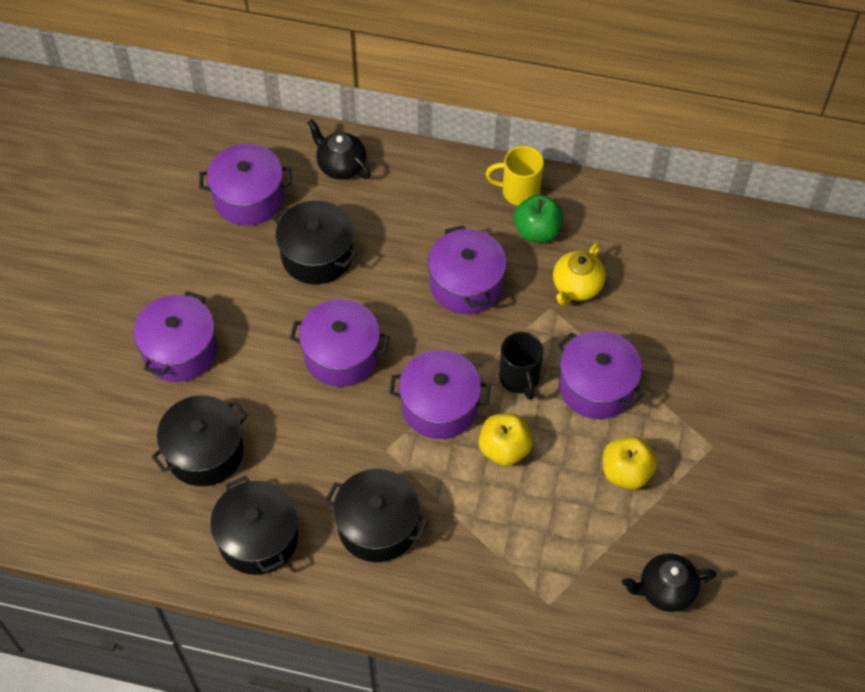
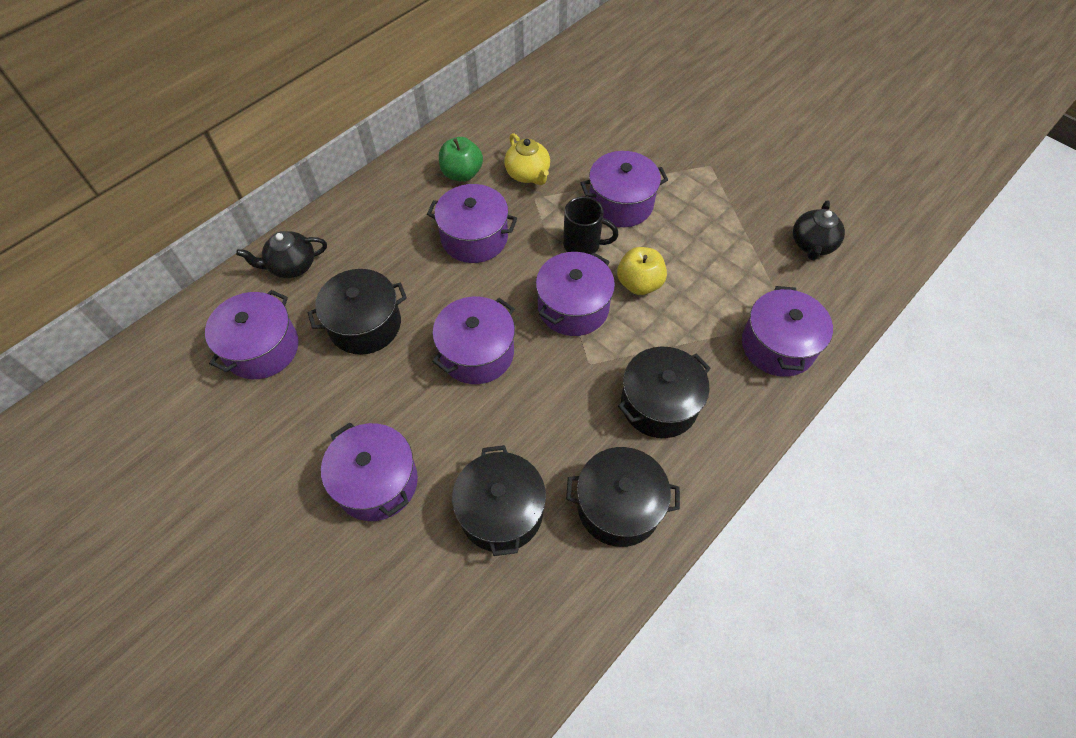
camera: 60 degrees left, 0 degrees up
(508, 604) = (778, 345): none -> purple pot
(519, 191) = (418, 167): yellow mug -> none
(626, 472) = (703, 221): yellow apple -> none

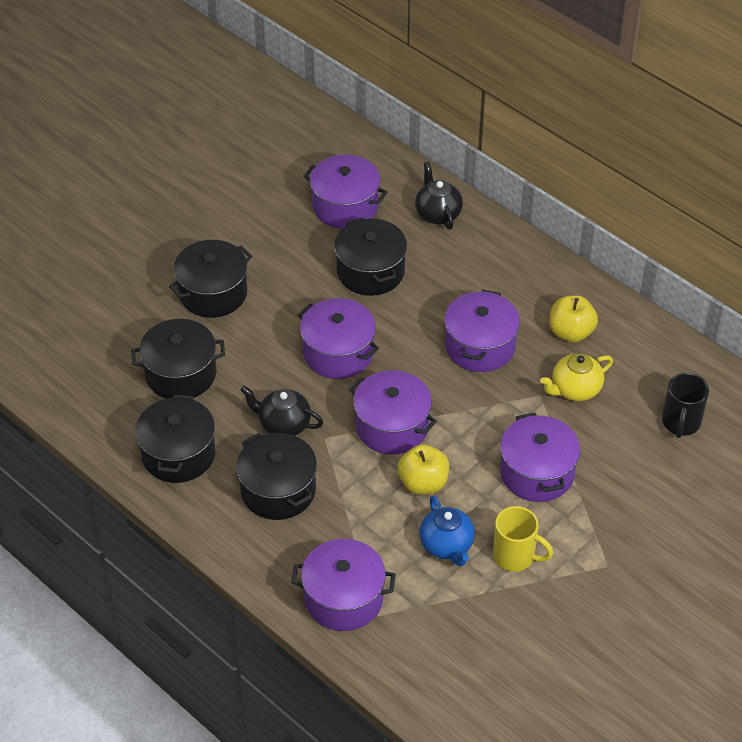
camera: 90 degrees right, 10 degrees down
(377, 482) = (213, 293): purple pot -> black pot
(462, 174) = (571, 332): green apple -> yellow apple
(583, 245) = (474, 436): black mug -> black mug (681, 423)
(706, 267) = (447, 545): none -> blue teapot
(710, 221) = (515, 556): none -> yellow mug
(812, 245) = (484, 654): black teapot -> black teapot (283, 424)

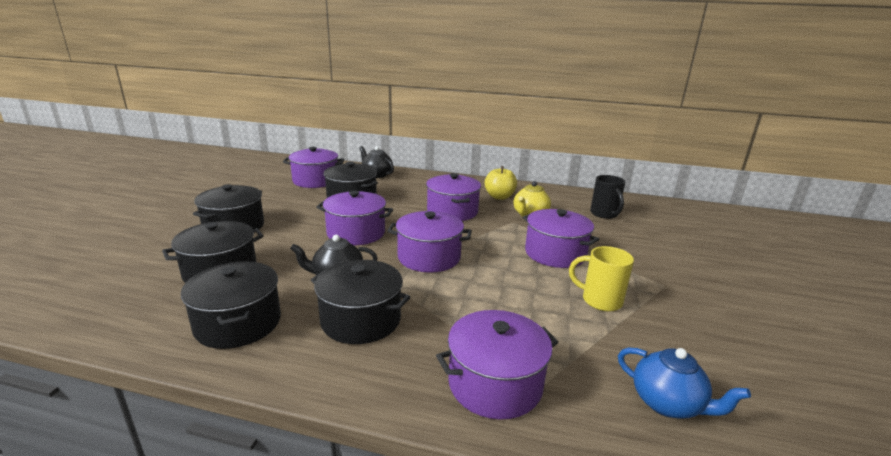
camera: 30 degrees left, 25 degrees down
(423, 483) = (483, 280): yellow apple -> none
(447, 545) = (543, 311): blue teapot -> blue teapot (667, 403)
(515, 556) = (600, 300): yellow mug -> yellow mug turned 150 degrees counterclockwise

